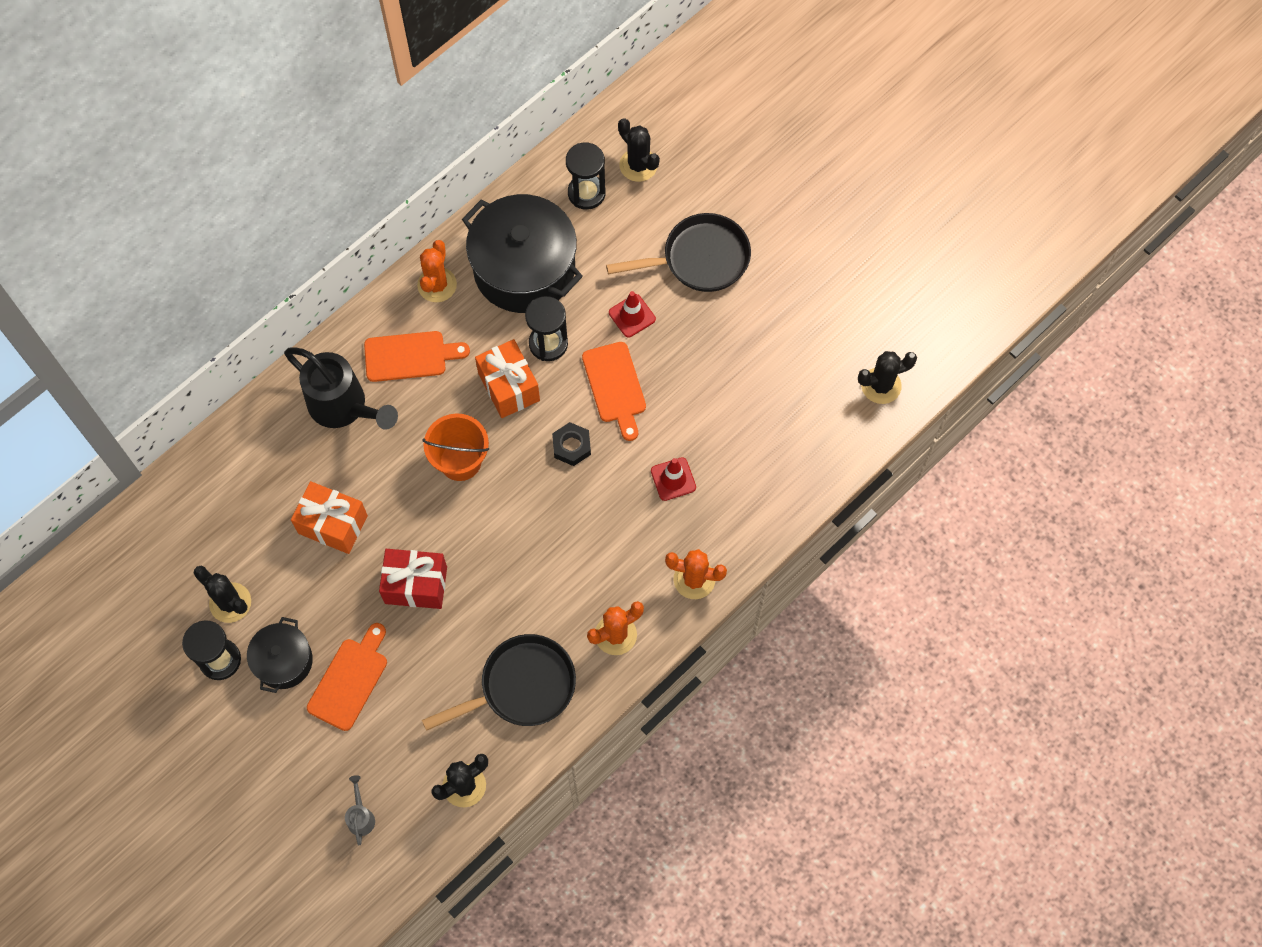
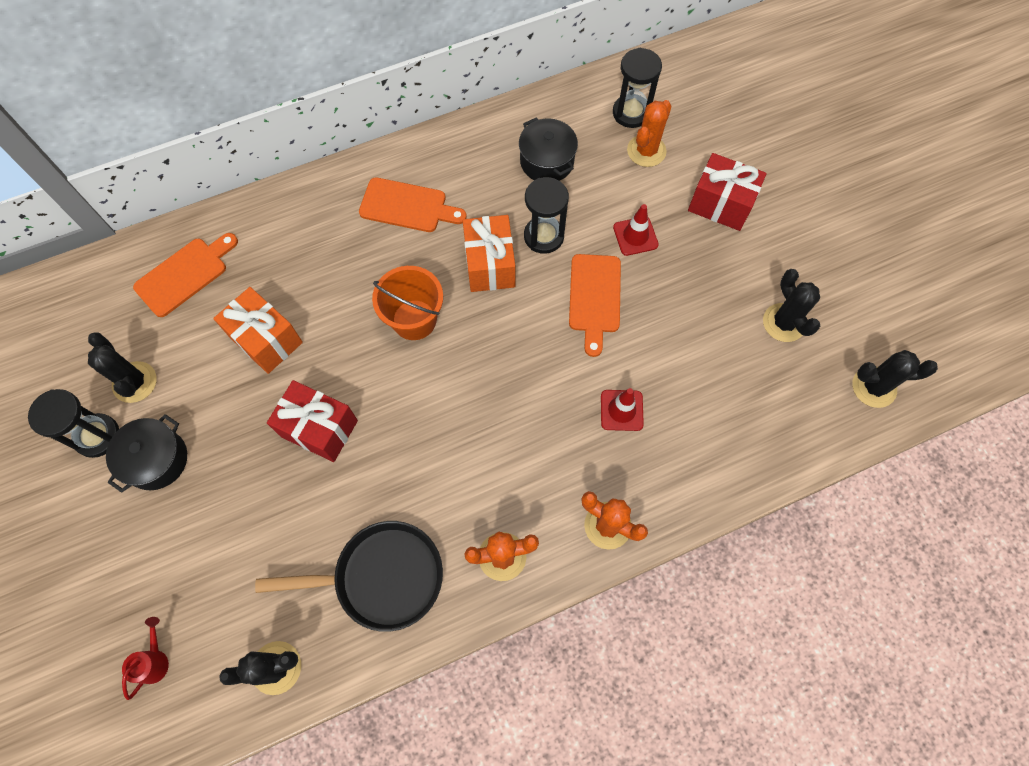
camera: 20 degrees right, 0 degrees up
(343, 407) = (326, 232): black watering can -> none
(350, 680) = (211, 504): orange cutting board -> orange cutting board (185, 274)
(361, 817) = (155, 661): grey watering can -> red watering can
(437, 285) = (459, 151): orange cactus -> orange cactus (646, 151)
(524, 269) = (547, 161): black pot -> black pot, size x0.53
(571, 446) = (529, 342): black nut -> none
(638, 165) = (689, 103): black cactus -> black cactus (784, 323)
(699, 259) = (720, 204): black pan -> red gift

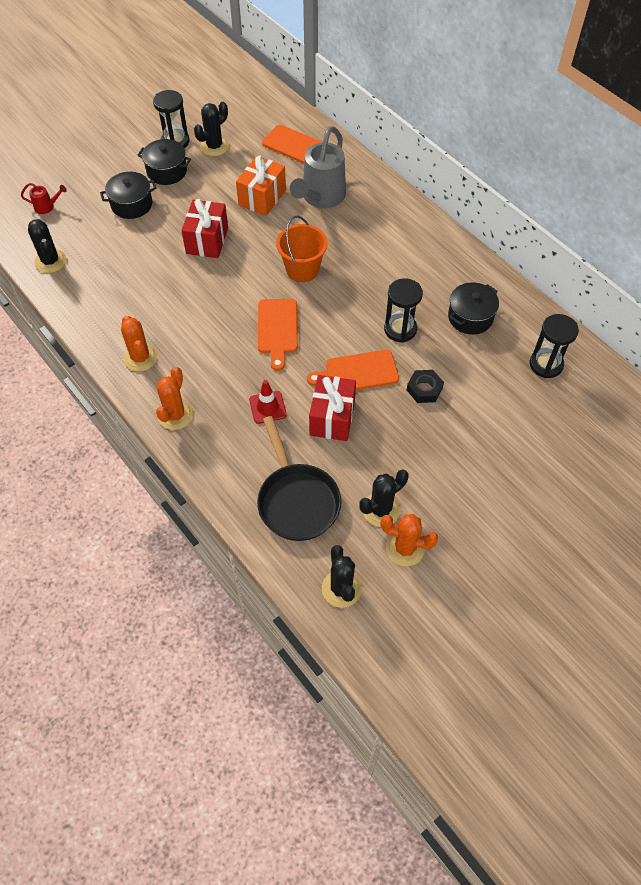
camera: 75 degrees right, 10 degrees down
(205, 523) = (132, 204): none -> black pot
(296, 267) = (321, 197): none -> grey watering can
(381, 577) = (114, 297): black pan -> black pan (297, 500)
(407, 206) = (393, 243): orange cutting board -> orange cutting board (277, 329)
(490, 264) = (363, 302): orange gift -> none
(635, 236) = (424, 389): red traffic cone -> black nut
(646, 151) = (511, 382): orange cactus -> orange cactus (405, 548)
(720, 204) = (481, 445): red gift -> red gift (332, 418)

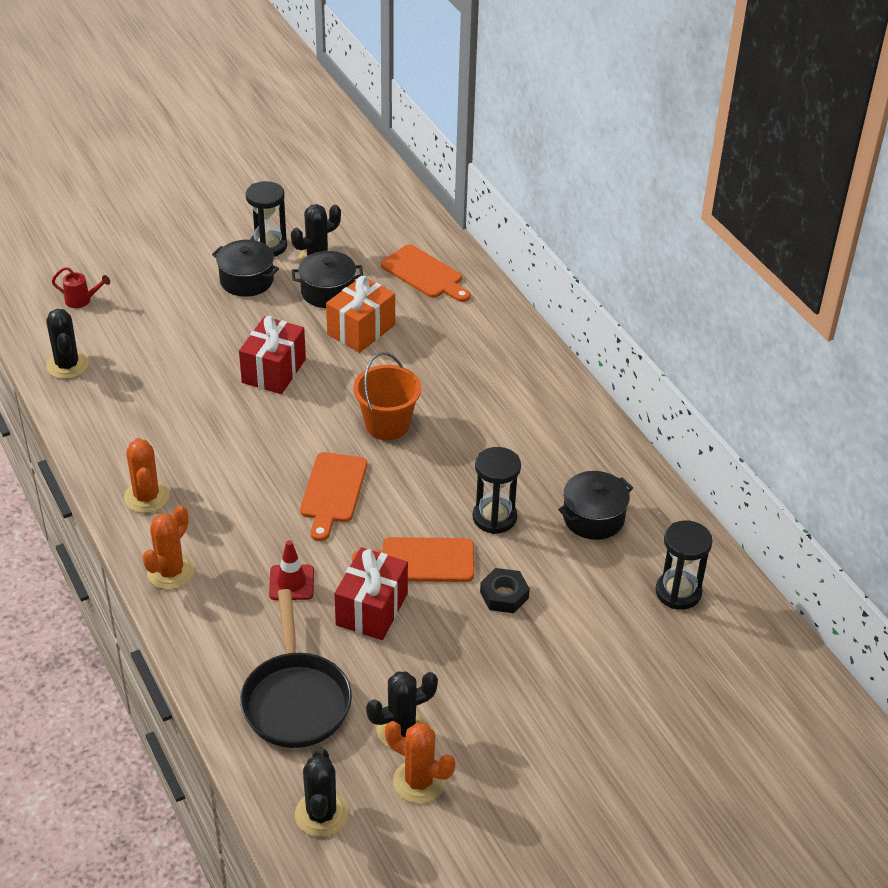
camera: 10 degrees right, 15 degrees down
(132, 204) = (190, 313): black pot -> black pot (328, 292)
(321, 197) = (438, 341): grey watering can -> none

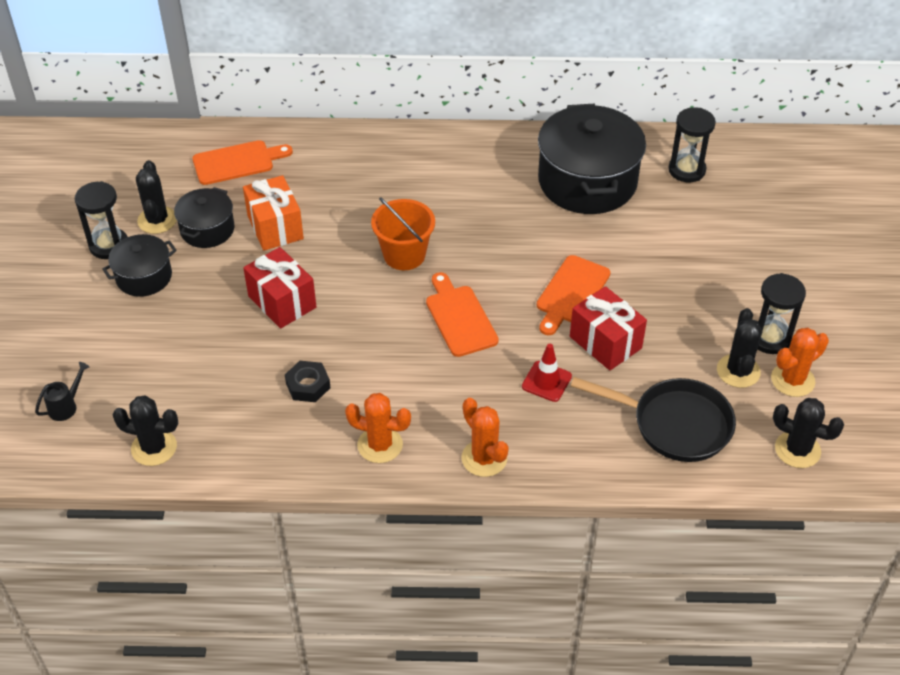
camera: 60 degrees left, 5 degrees up
(81, 300) = (66, 406): red watering can -> black watering can
(333, 492) = (459, 318): orange cutting board -> orange cutting board turned 150 degrees counterclockwise
(494, 517) = (552, 234): black hourglass -> black hourglass (769, 338)
(504, 595) = (636, 261): black nut -> black nut (308, 385)
(593, 518) = (587, 181): black pot -> black pot, size x1.89

